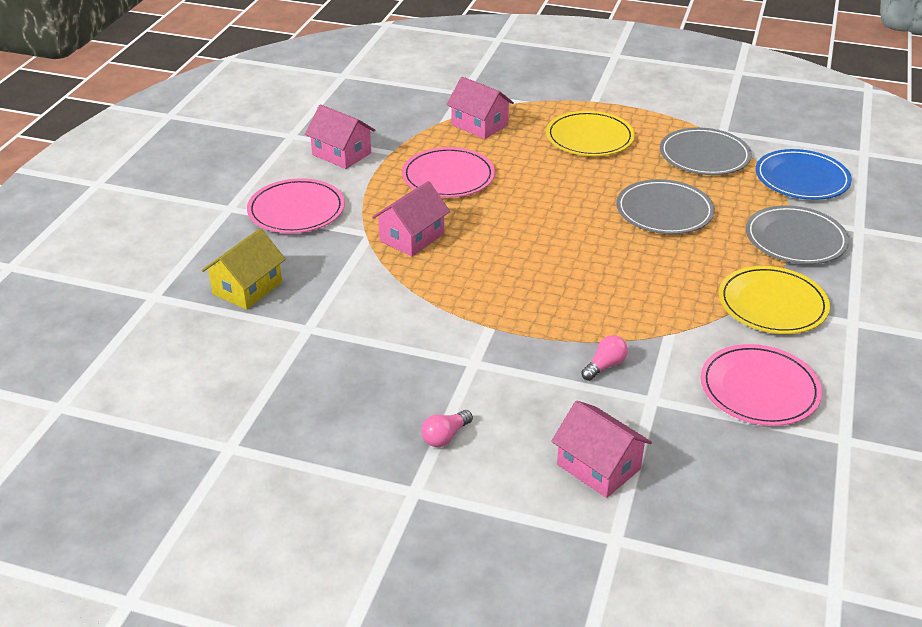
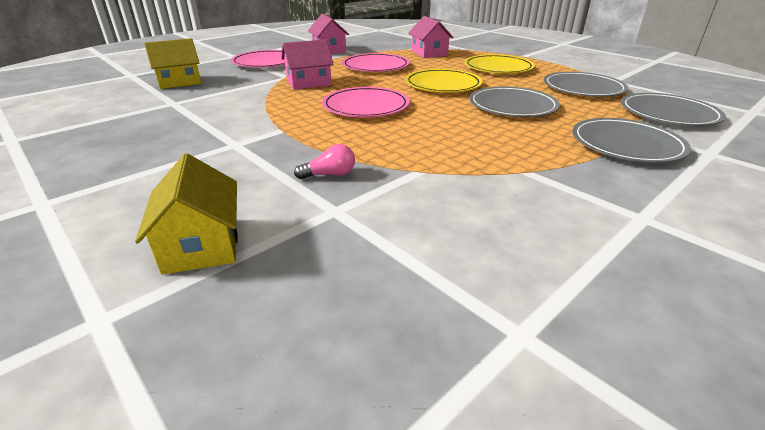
camera: 30 degrees right, 5 degrees down
(445, 436) = (133, 178): pink light bulb -> none
(598, 466) = (202, 244): pink house -> yellow house
(759, 389) = (460, 239): pink plate -> pink plate (366, 106)
(772, 304) = (554, 179): yellow plate -> yellow plate (443, 84)
(802, 179) = (668, 113): blue plate -> grey plate

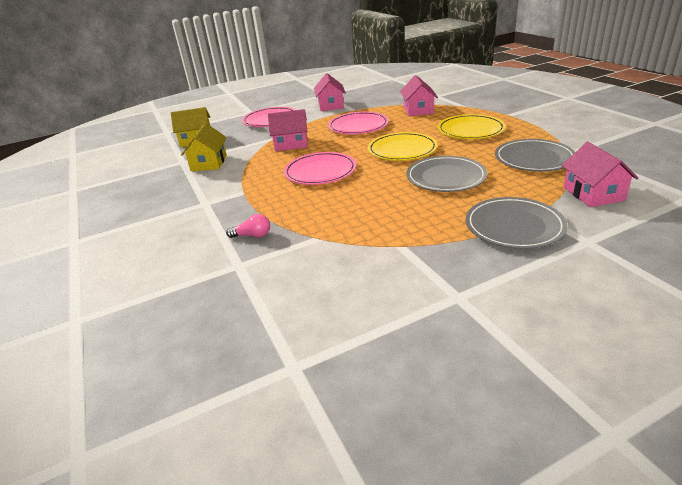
camera: 20 degrees right, 0 degrees up
(202, 244) = (146, 281): yellow house -> yellow house (209, 163)
(668, 113) = (593, 194): grey plate -> pink house

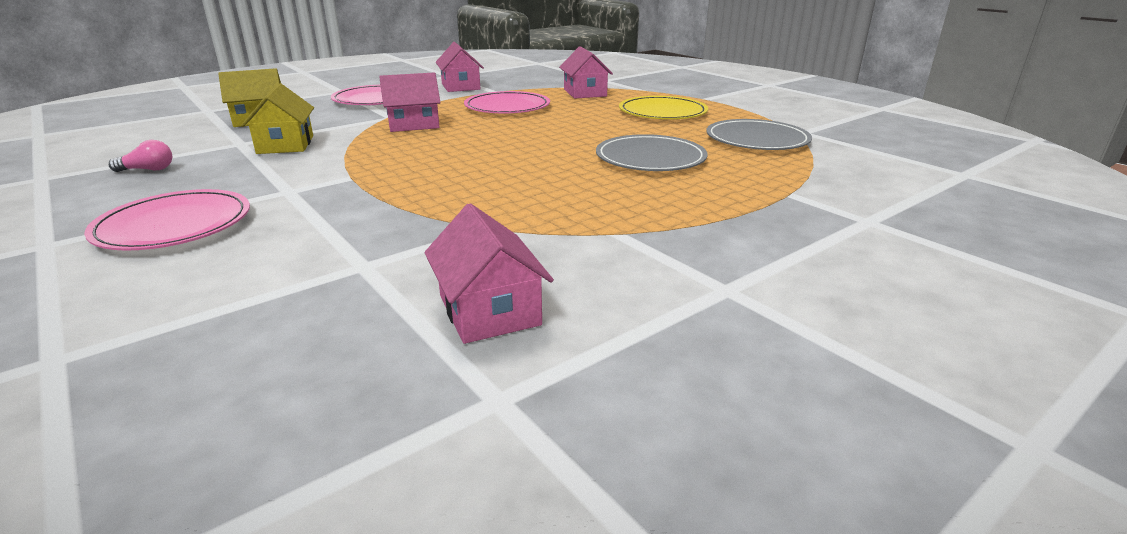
camera: 15 degrees left, 5 degrees down
(252, 235) = (379, 228): pink light bulb -> pink light bulb (148, 170)
(320, 171) = (467, 153): pink plate -> pink plate (174, 225)
(402, 150) = (578, 131): yellow plate -> none
(514, 226) = (765, 207): grey plate -> none
(593, 194) = (848, 173): pink house -> pink house (489, 310)

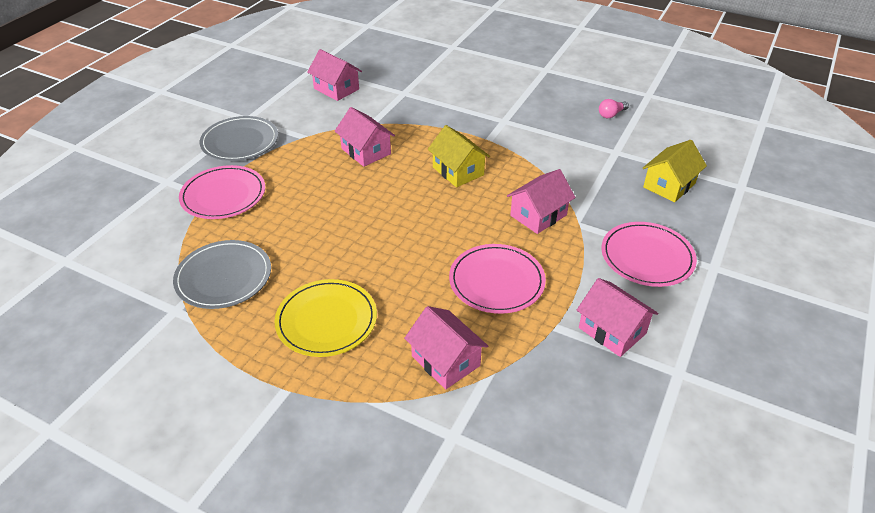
camera: 155 degrees right, 15 degrees up
(174, 225) = (516, 89): pink plate -> pink plate (223, 195)
(286, 144) = (584, 159): yellow house -> yellow house (458, 171)
(532, 197) = (366, 151): none -> pink house
(650, 158) = (310, 216): grey plate -> grey plate (240, 141)

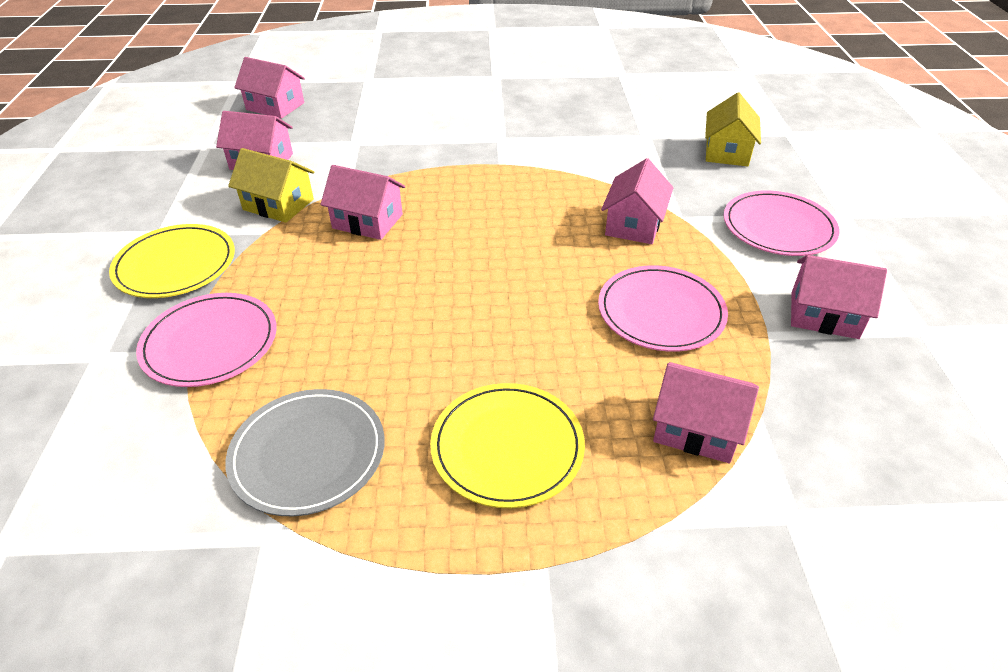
camera: 30 degrees left, 0 degrees up
(240, 141) = (175, 265): grey plate -> yellow plate
(375, 51) = (275, 106): none -> pink house
(458, 171) = (501, 207): yellow house -> yellow house (278, 204)
(611, 114) = (605, 102): pink light bulb -> none

